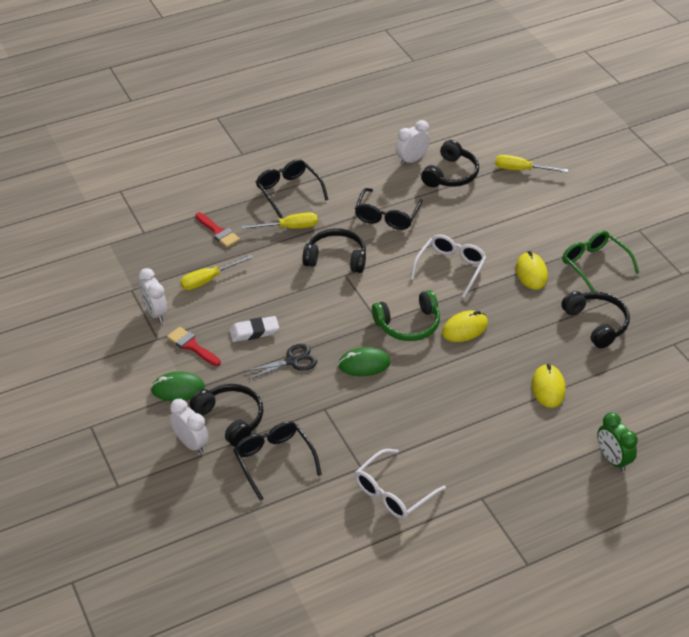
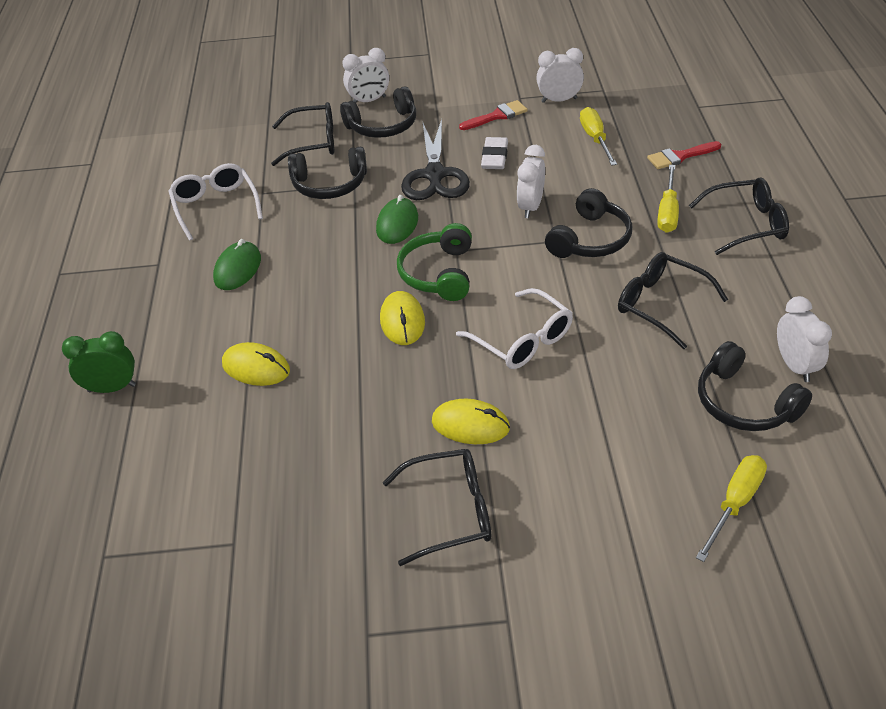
camera: 115 degrees right, 0 degrees up
(178, 389) = (442, 101): green mouse -> green mouse (238, 269)
(292, 361) = (435, 175): black scissors -> black scissors, size x1.62
(312, 296) = (530, 207): none -> white clock
(594, 265) = (451, 512): green glasses -> black glasses
(596, 323) = (329, 463): black headphones -> black headphones (329, 185)

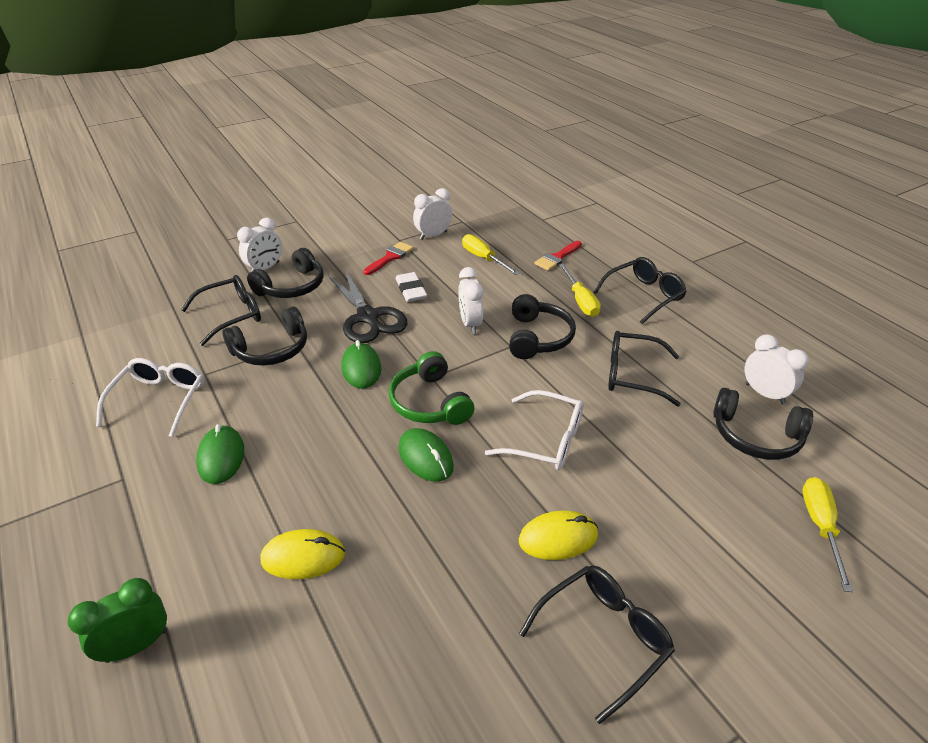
camera: 30 degrees left, 5 degrees down
(215, 206) = (160, 400): white glasses -> white glasses turned 60 degrees clockwise
(402, 321) = (425, 457): yellow mouse -> green mouse

